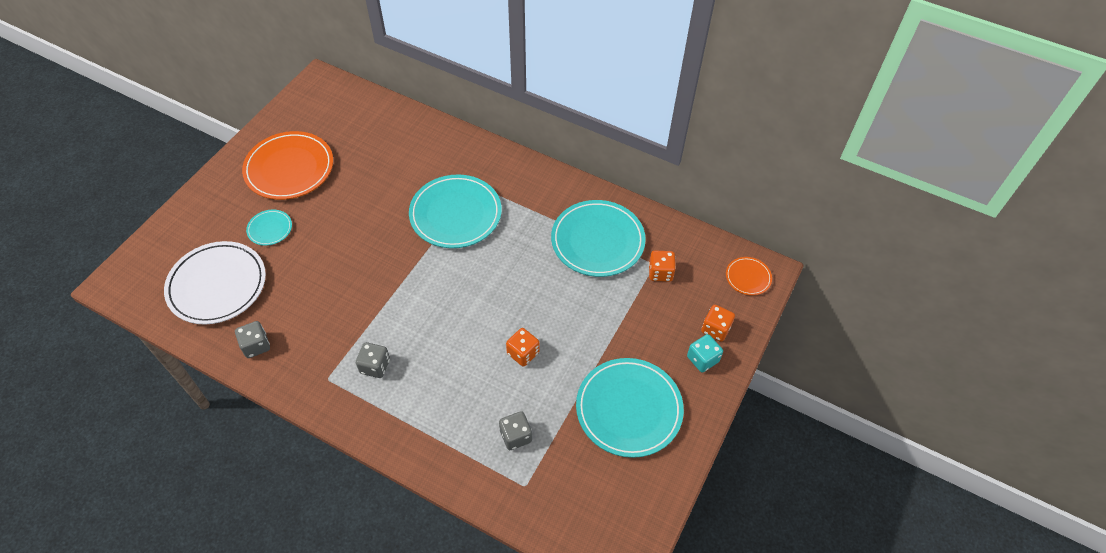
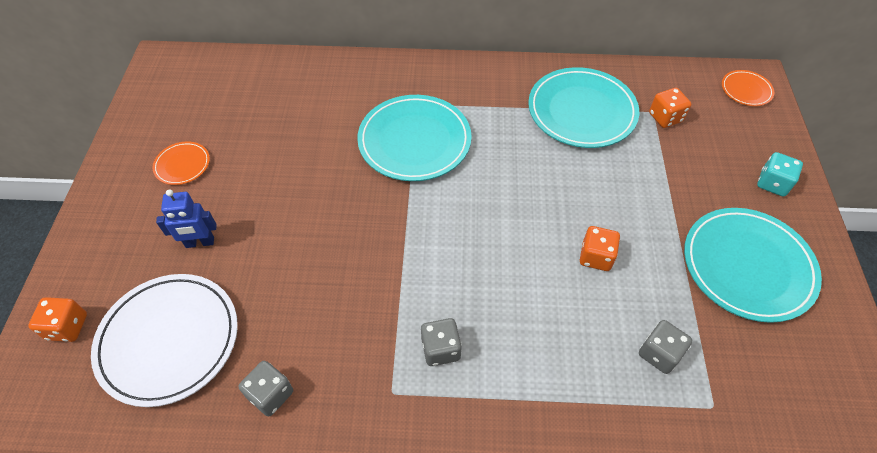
camera: 25 degrees left, 0 degrees up
(270, 229) = (200, 243): turquoise plate -> blue robot
(289, 168) = (182, 165): orange plate -> orange plate, size x0.48
(715, 329) = (759, 150): orange dice -> orange dice (67, 327)

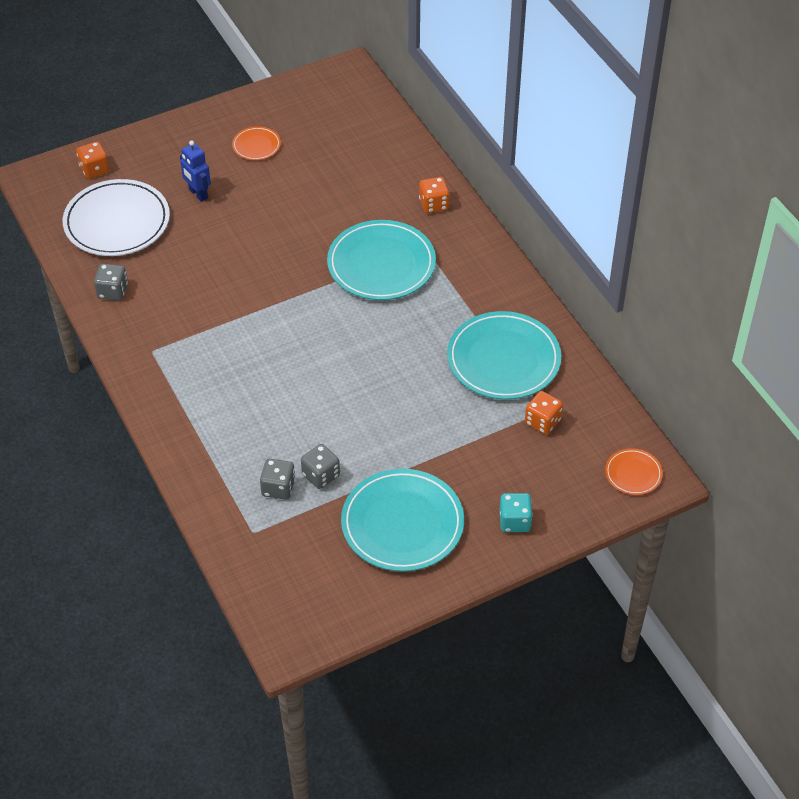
camera: 60 degrees right, 5 degrees down
(440, 349) = (200, 362): grey dice -> grey dice (321, 475)
(596, 257) = (343, 422): orange dice -> orange dice (434, 204)

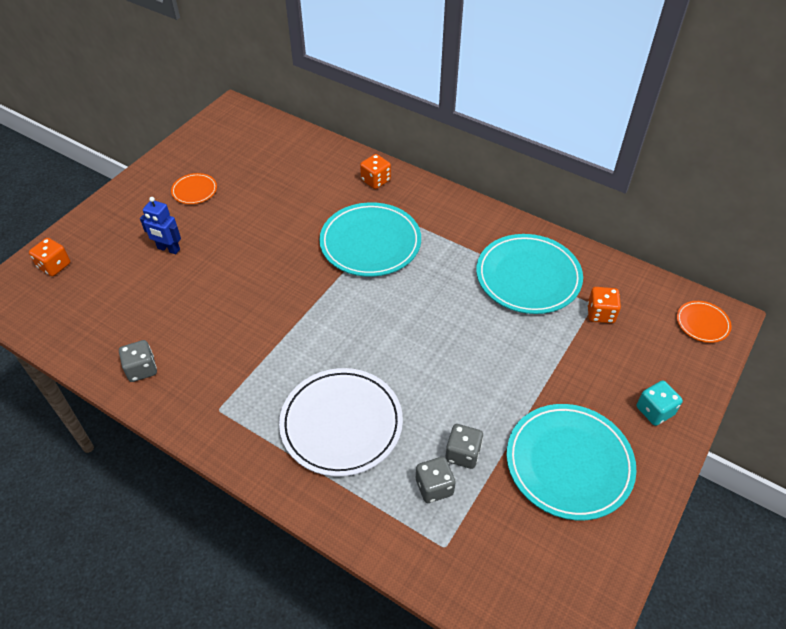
camera: 30 degrees left, 0 degrees up
(117, 222) = (106, 303): white plate -> white plate (341, 424)

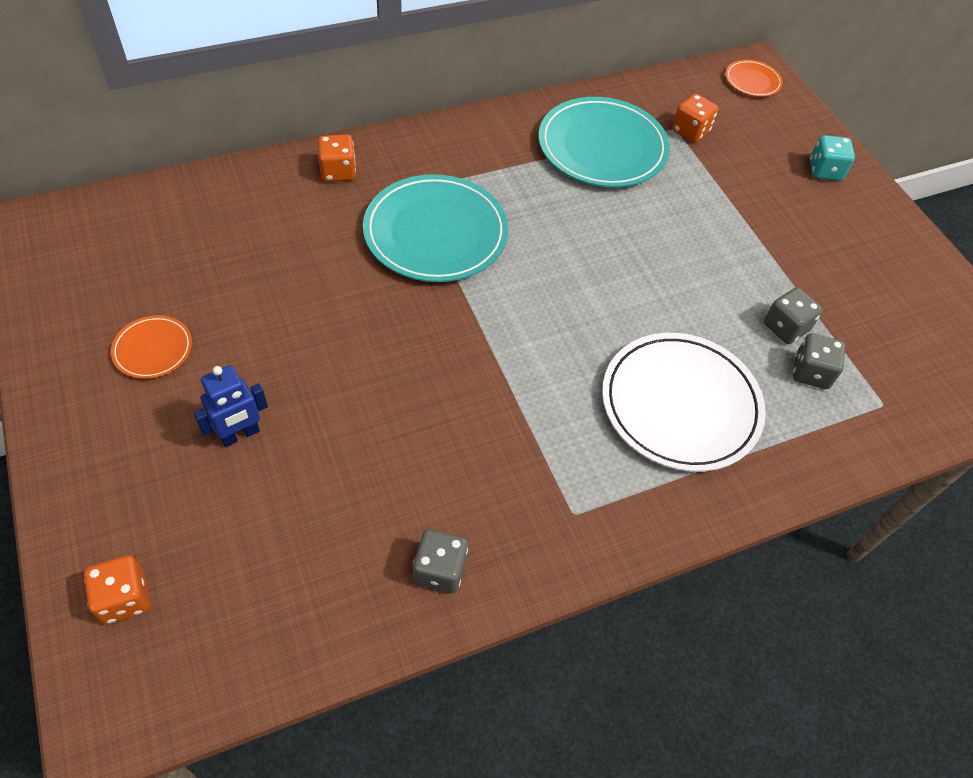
camera: 60 degrees left, 5 degrees up
(569, 463) = (844, 260): turquoise plate -> none

